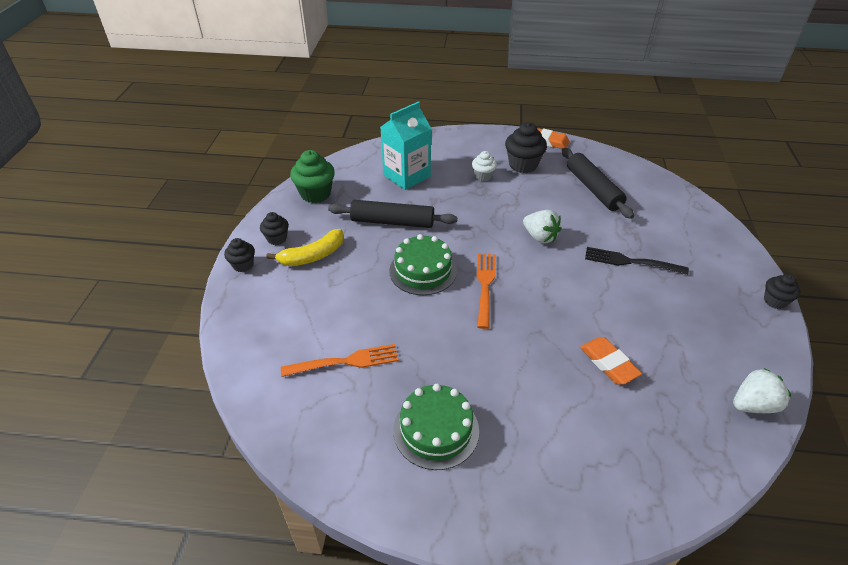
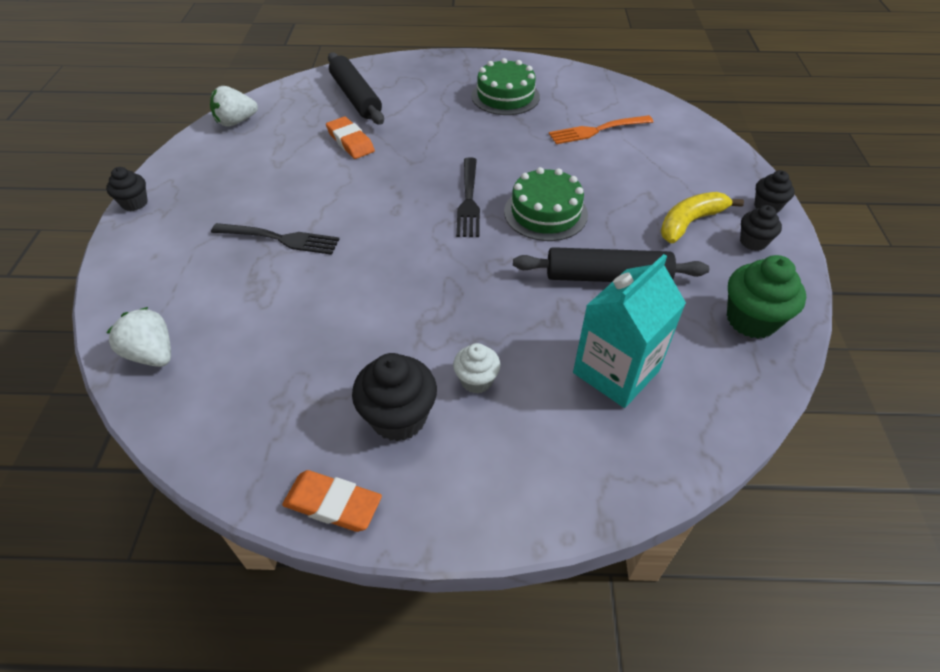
camera: 175 degrees right, 5 degrees up
(485, 286) = (468, 199): orange fork -> black fork
(540, 237) = (393, 266): white strawberry -> white strawberry (152, 354)
(593, 189) = (281, 363): black rolling pin -> black rolling pin (356, 97)

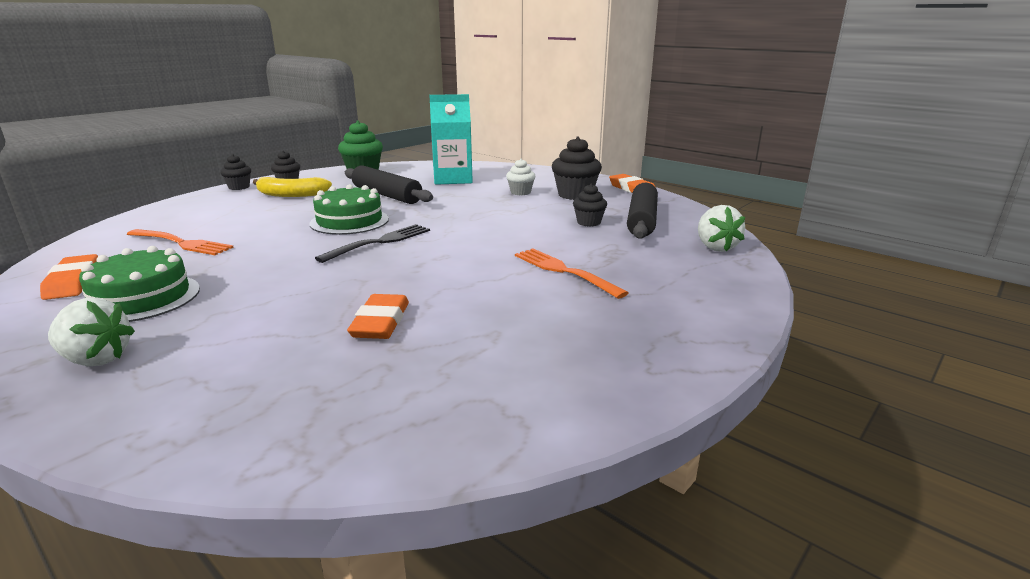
camera: 140 degrees left, 25 degrees down
(134, 203) = (712, 358): black cupcake -> black cupcake (588, 222)
(236, 122) = (481, 426): white strawberry -> white strawberry (96, 359)
(279, 239) = (565, 271): black fork -> orange fork
(356, 97) = (262, 381): black rolling pin -> black rolling pin (641, 220)
(567, 86) = (73, 282): none -> orange eraser

